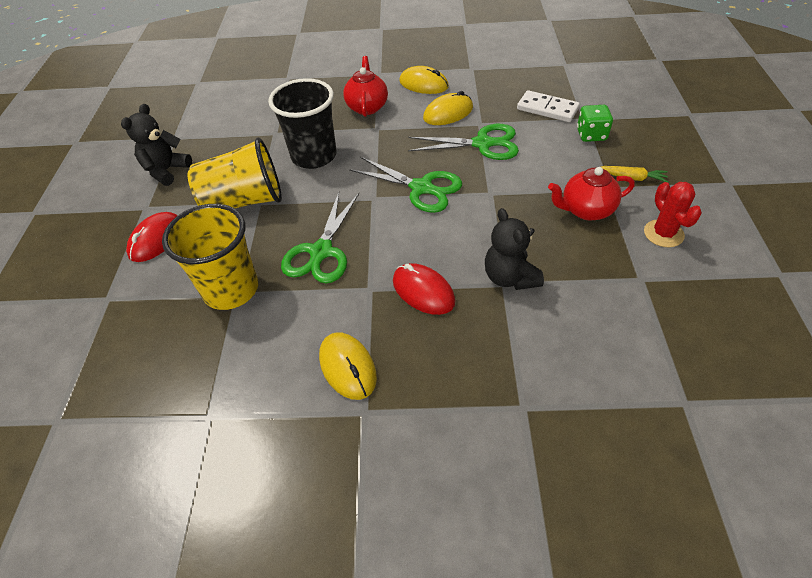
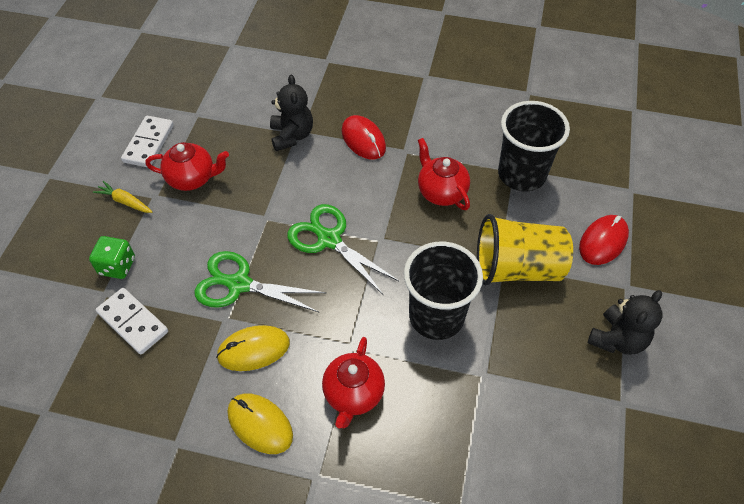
camera: 170 degrees left, 5 degrees up
(231, 289) = (521, 174): yellow cup -> black cup
(321, 252) = (441, 192): green scissors -> red teapot
(347, 367) = (432, 101): yellow mouse -> none
(663, 233) = (148, 143): red cactus -> white domino

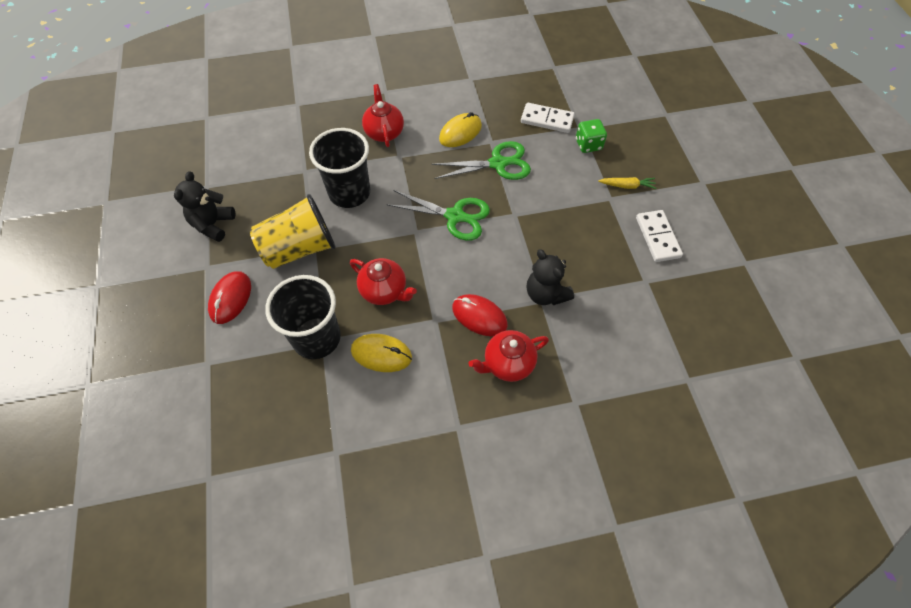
camera: 155 degrees right, 5 degrees up
(192, 178) = (595, 222): red teapot -> red teapot (507, 363)
(260, 424) = (430, 101): yellow mouse -> yellow mouse (381, 354)

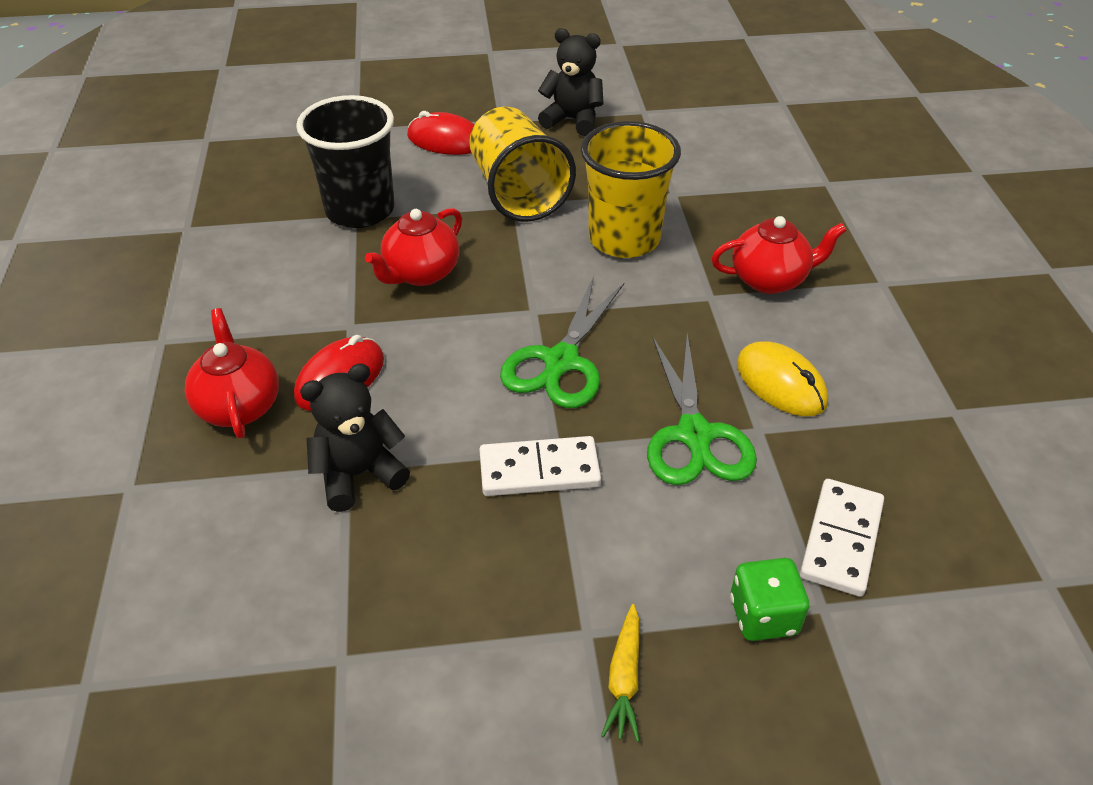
camera: 95 degrees right, 15 degrees down
(349, 193) = (624, 239): black cup -> yellow cup
(381, 354) = (312, 268): yellow mouse -> none
(657, 237) = (456, 715): white domino -> white domino (539, 470)

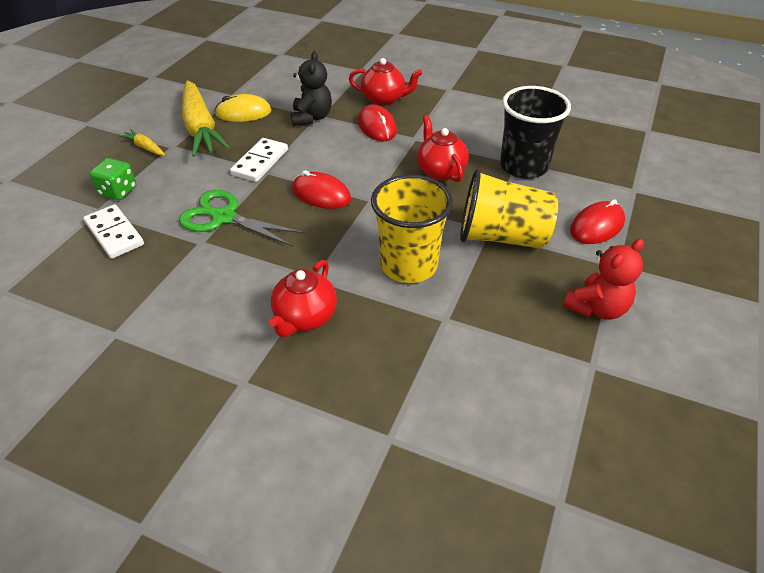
camera: 120 degrees right, 0 degrees up
(499, 628) = (200, 128): none -> yellow carrot
(561, 361) = (321, 194): green scissors -> red mouse
(572, 120) = (597, 308): black teddy bear -> red teddy bear
(781, 383) = (219, 269): yellow mouse -> yellow mouse (243, 113)

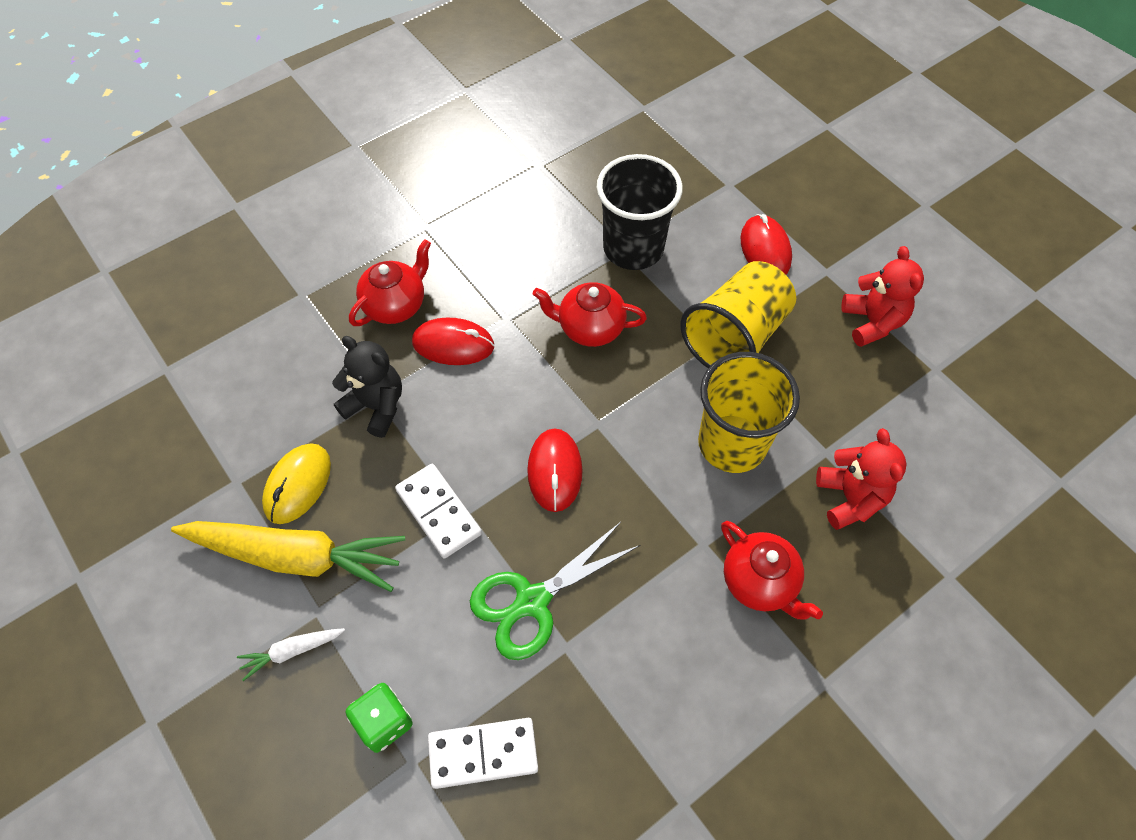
camera: 60 degrees left, 15 degrees up
(145, 147) = (292, 651): yellow carrot -> white carrot
(321, 194) = (554, 471): red mouse -> red mouse turned 60 degrees counterclockwise
(415, 347) = (850, 498): none -> red teddy bear

